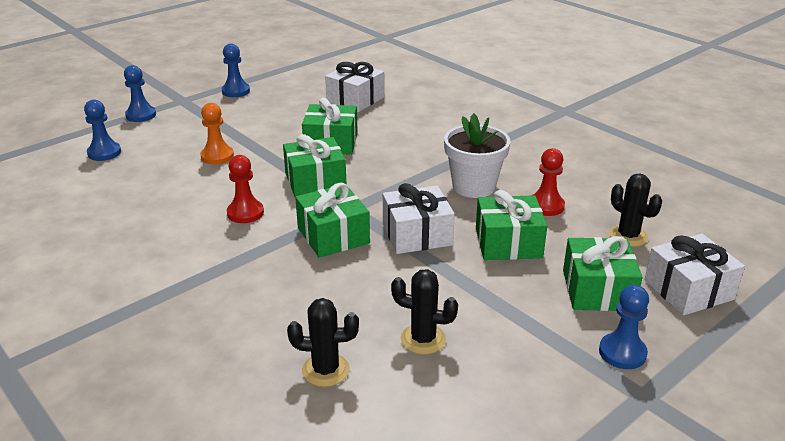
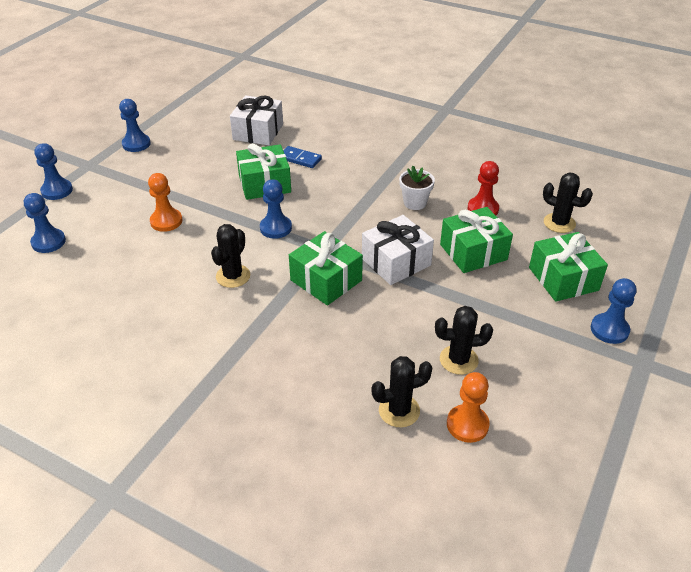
camera: 20 degrees left, 10 degrees up
(245, 213) = (233, 276): red pawn -> black cactus
(315, 181) = (276, 228): green gift -> blue pawn
(381, 128) = (300, 159): none -> blue domino
(390, 403) = (467, 425): none -> orange pawn
(474, 186) = (415, 203): white flower pot -> white flower pot, size x0.61
(688, 290) = (626, 261): white gift -> none

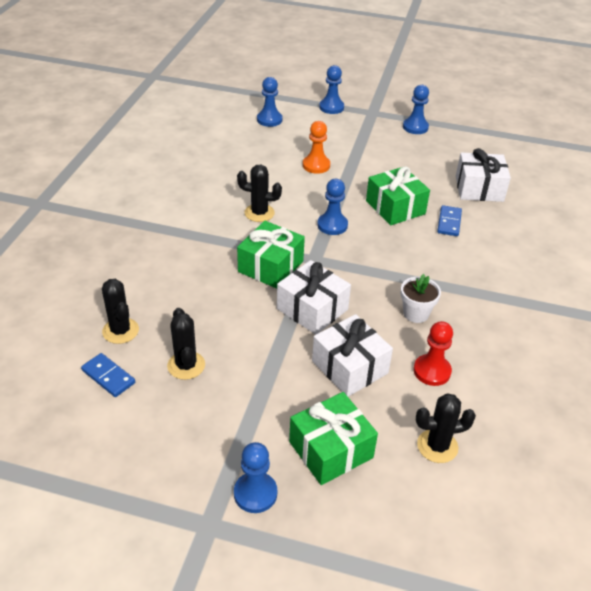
camera: 75 degrees right, 0 degrees up
(467, 425) = (108, 376): orange pawn -> blue domino
(473, 252) = (349, 367): green gift -> white gift
(559, 223) = (437, 446): black cactus -> black cactus turned 60 degrees clockwise

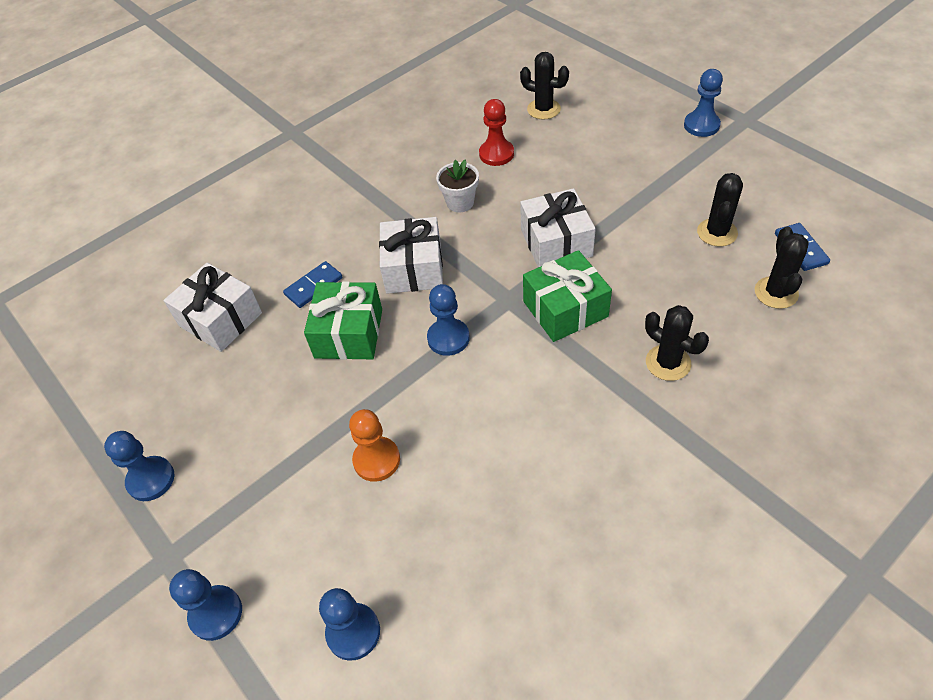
camera: 140 degrees left, 10 degrees up
(259, 213) = (525, 398): black cactus -> black cactus (668, 363)
(331, 450) = (626, 131): green gift -> none
(349, 367) = (563, 180): white gift -> white gift (414, 268)

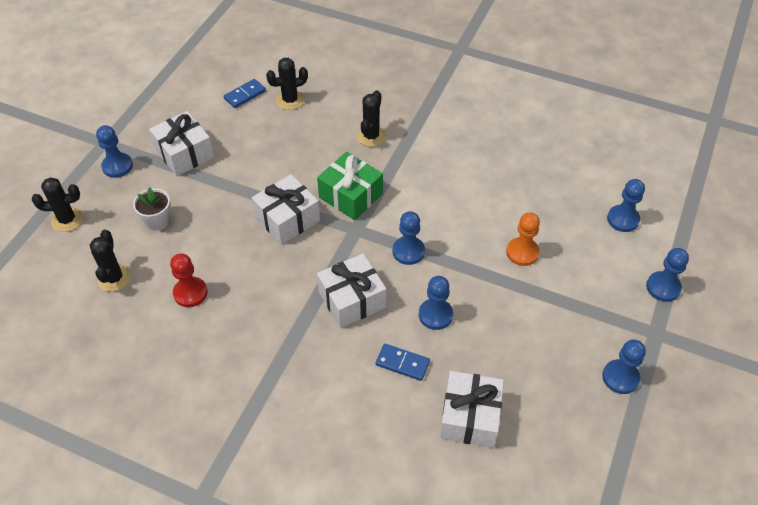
camera: 120 degrees left, 0 degrees up
(349, 333) = (435, 315): green gift -> blue pawn
(460, 202) = (264, 297): white flower pot -> white flower pot (157, 221)
(702, 177) = (184, 153): none -> white gift
(717, 232) = (243, 135): black cactus -> black cactus (67, 219)

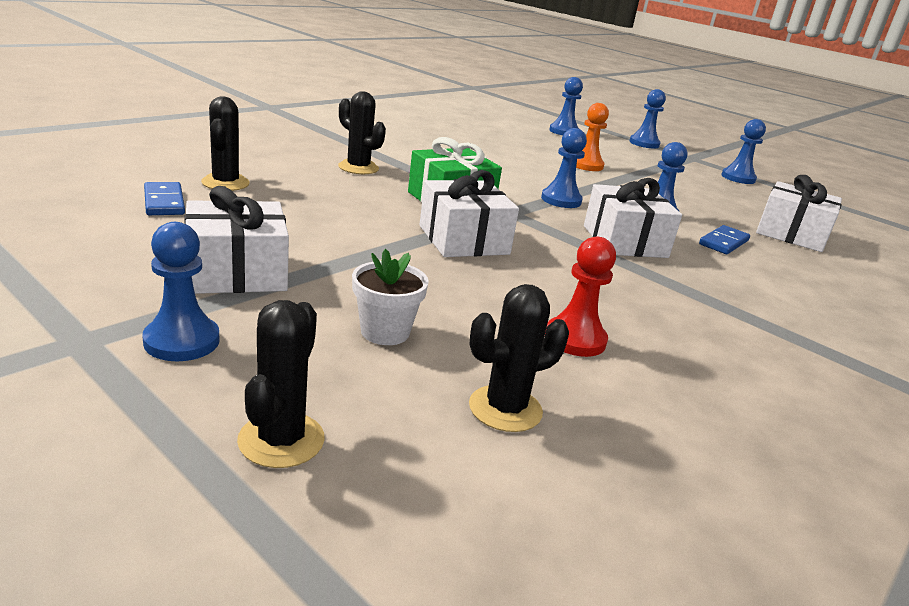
camera: 75 degrees left, 25 degrees down
(114, 278) = (505, 409): black cactus -> black cactus turned 45 degrees counterclockwise

